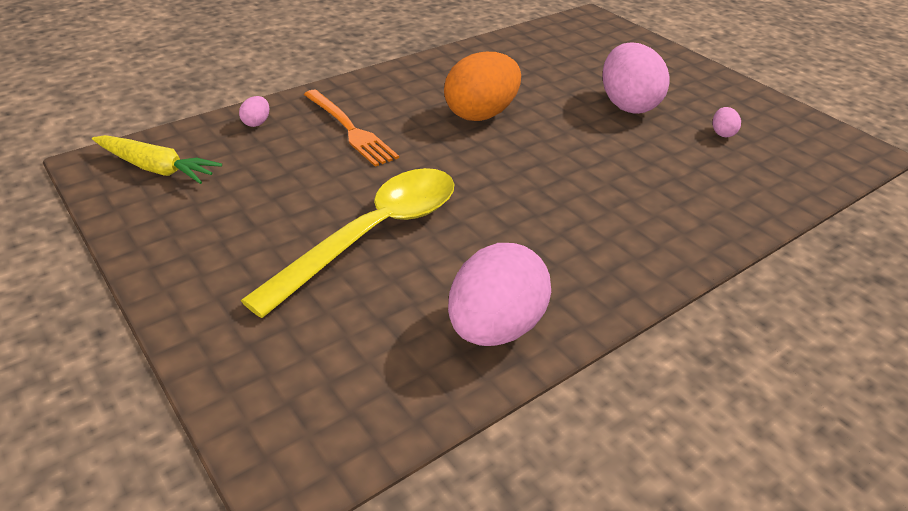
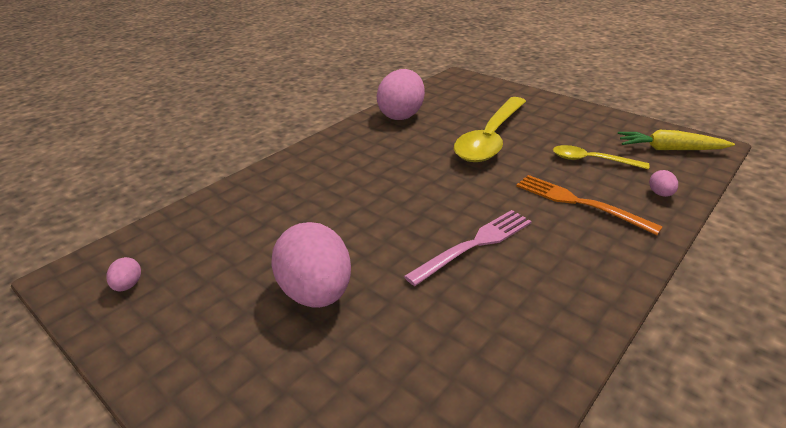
camera: 170 degrees right, 5 degrees down
(275, 172) = (591, 160): none -> yellow spoon
(481, 114) = (475, 244): orange egg -> pink fork
(722, 133) = (217, 270): pink egg -> pink egg (128, 285)

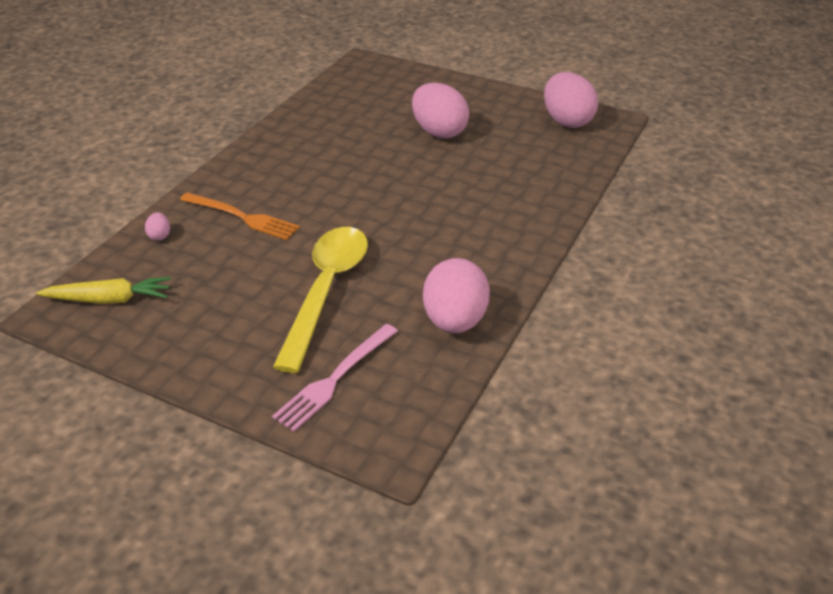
camera: 165 degrees right, 5 degrees up
(128, 285) = (567, 121): pink egg -> pink egg, size x2.42
(475, 244) = (336, 172): pink fork -> pink fork (334, 380)
(591, 160) = (211, 270): yellow spoon -> none

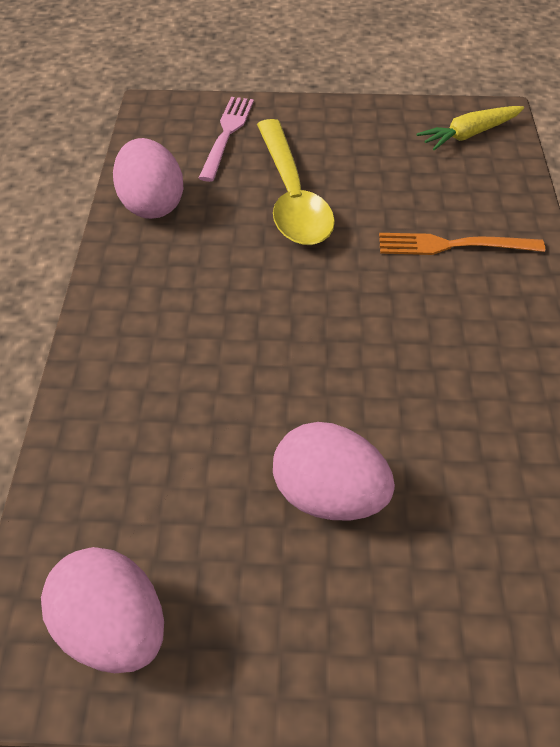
camera: 155 degrees right, 10 degrees up
(160, 236) = (507, 199): pink egg -> none

